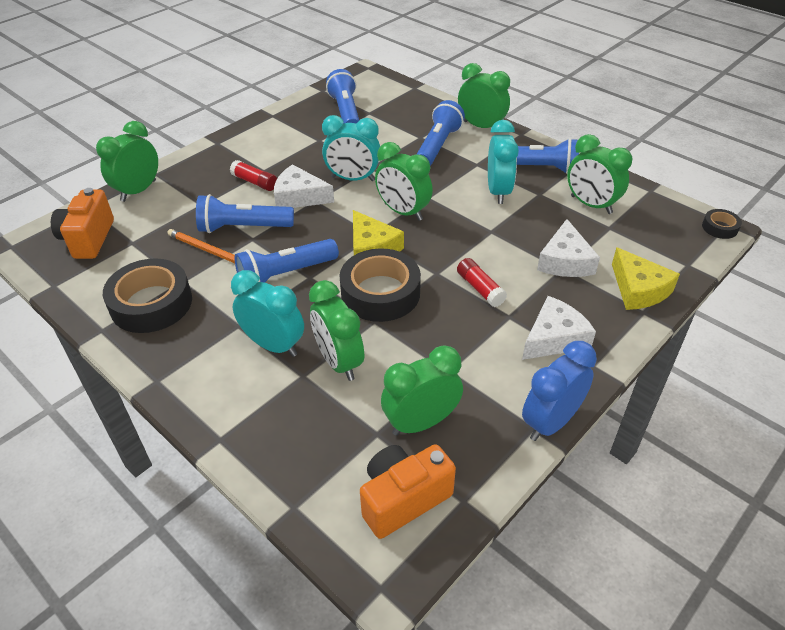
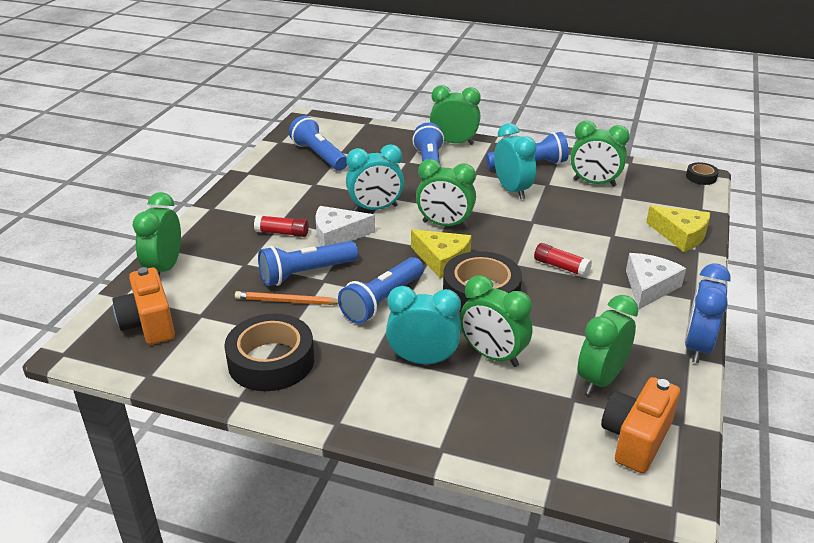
camera: 25 degrees left, 10 degrees down
(565, 261) = (609, 229): white cheese -> none

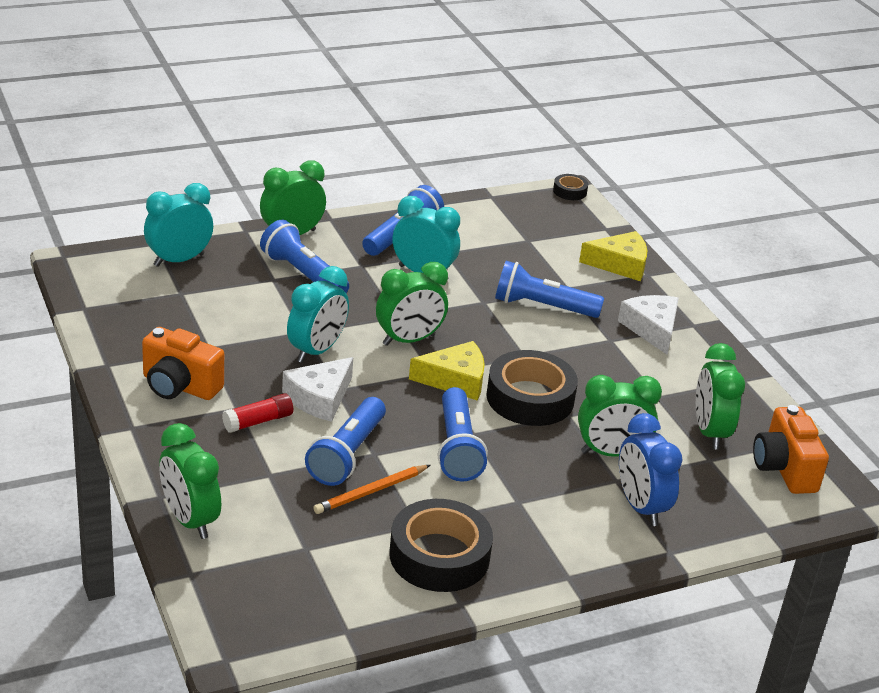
camera: 45 degrees left, 0 degrees up
(149, 324) = (267, 584): orange camera -> orange camera (179, 386)
(319, 155) = (161, 308): blue flashlight -> blue flashlight (542, 306)
(423, 360) = (563, 486): turquoise clock -> turquoise clock (179, 260)
(561, 267) = (563, 340): red glue stick -> none
(594, 183) = (487, 234): green clock -> none
(697, 347) = (742, 369): blue clock -> blue clock (640, 507)

